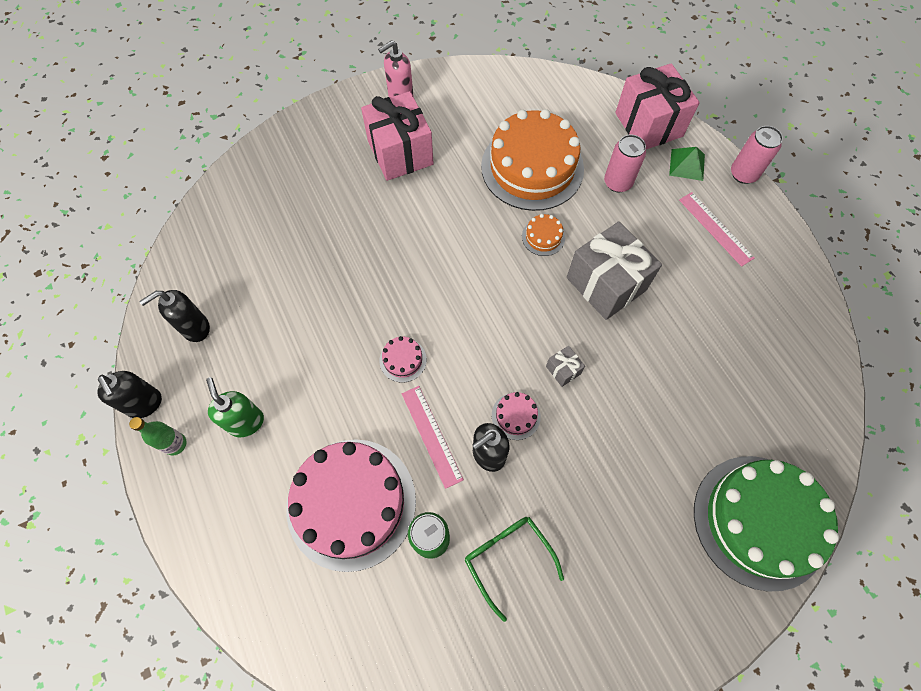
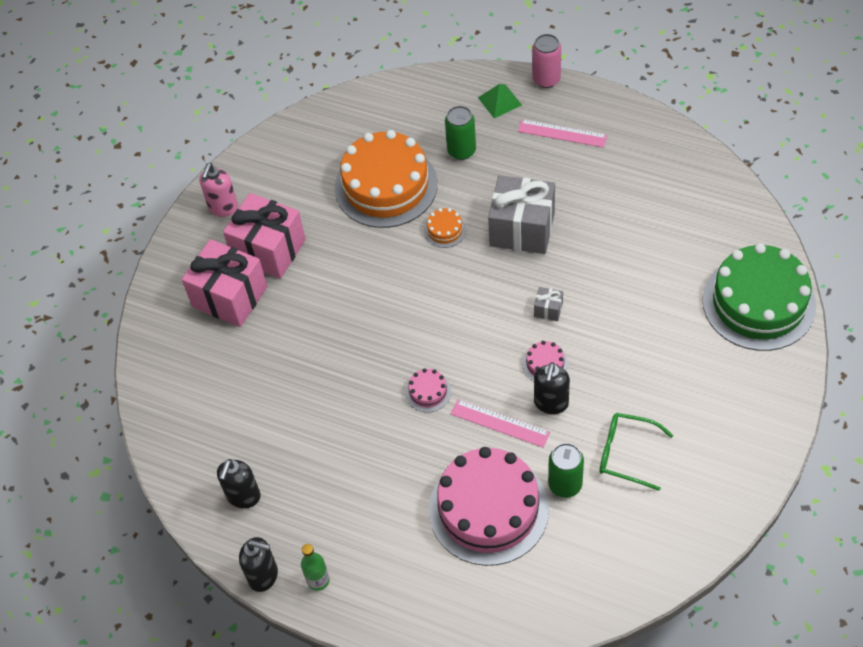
camera: 35 degrees left, 10 degrees down
(246, 422) = (356, 523): green soap dispenser -> none
(617, 182) = (461, 151): pink can -> green can
(648, 125) = (443, 91): pink gift -> pink gift (230, 297)

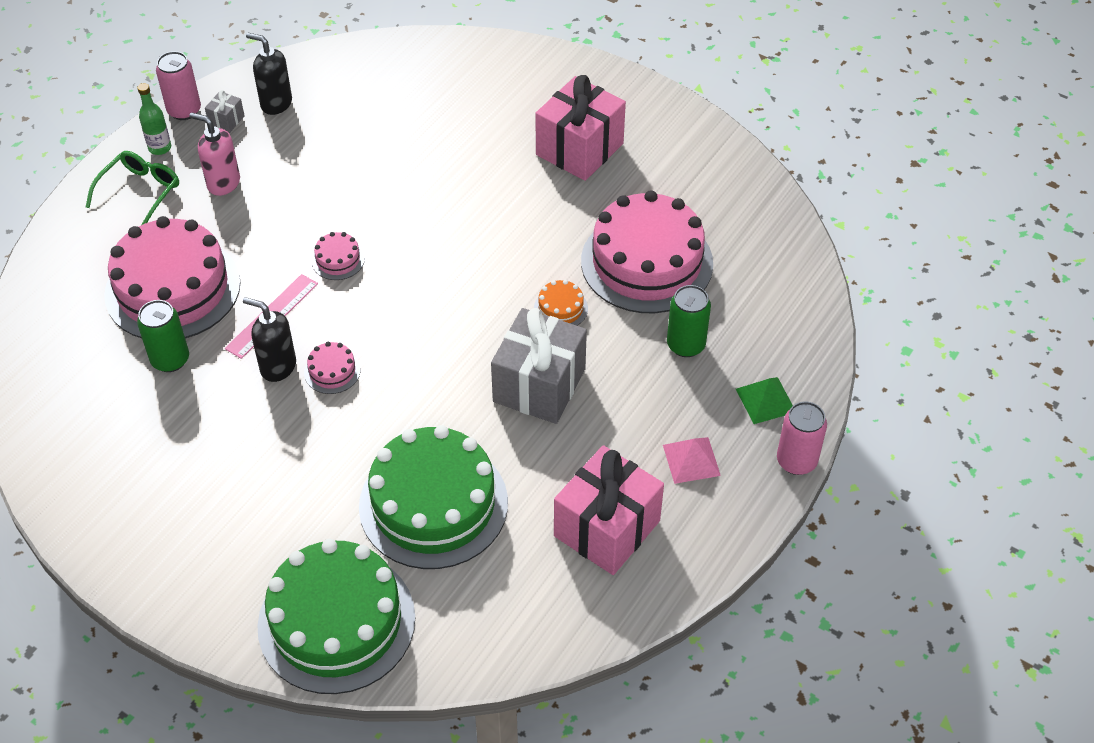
camera: 95 degrees right, 5 degrees down
(223, 208) = (652, 117): pink soap dispenser -> pink soap dispenser (223, 183)
(230, 297) = (524, 113): pink gift -> pink gift (607, 528)
(263, 576) = (184, 110): black soap dispenser -> pink can
(386, 186) = (647, 262): orange cake -> pink cake
(548, 309) = (408, 389): grey gift -> grey gift (226, 120)
(562, 133) = (691, 460): pink ruler -> pink pyramid
(625, 453) = (183, 424): green glasses -> green glasses (140, 192)
(645, 269) = (433, 504): none -> green cake

